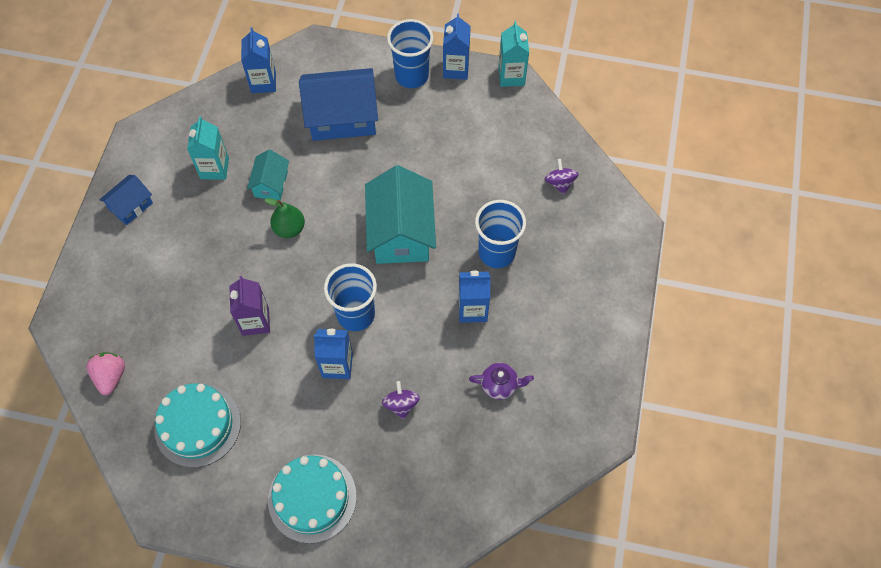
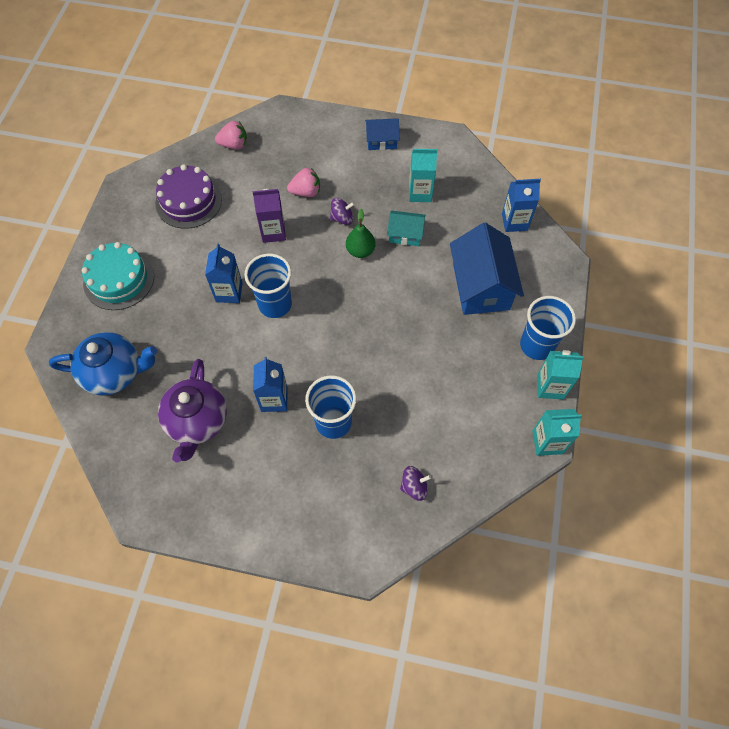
camera: 90 degrees right, 0 degrees up
(131, 206) = (381, 141): blue house -> blue house turned 45 degrees counterclockwise
(197, 425) = (188, 201): turquoise cake -> purple cake
(199, 287) = (306, 192): none -> pink strawberry
(401, 232) = (356, 338): turquoise house -> none
(401, 404) = (188, 341): purple spinning top -> purple spinning top (342, 218)
(441, 484) = (114, 372): none -> blue teapot
(456, 69) = (550, 387): blue carton -> turquoise carton
(500, 385) = (197, 422): purple teapot -> purple teapot, size x1.93

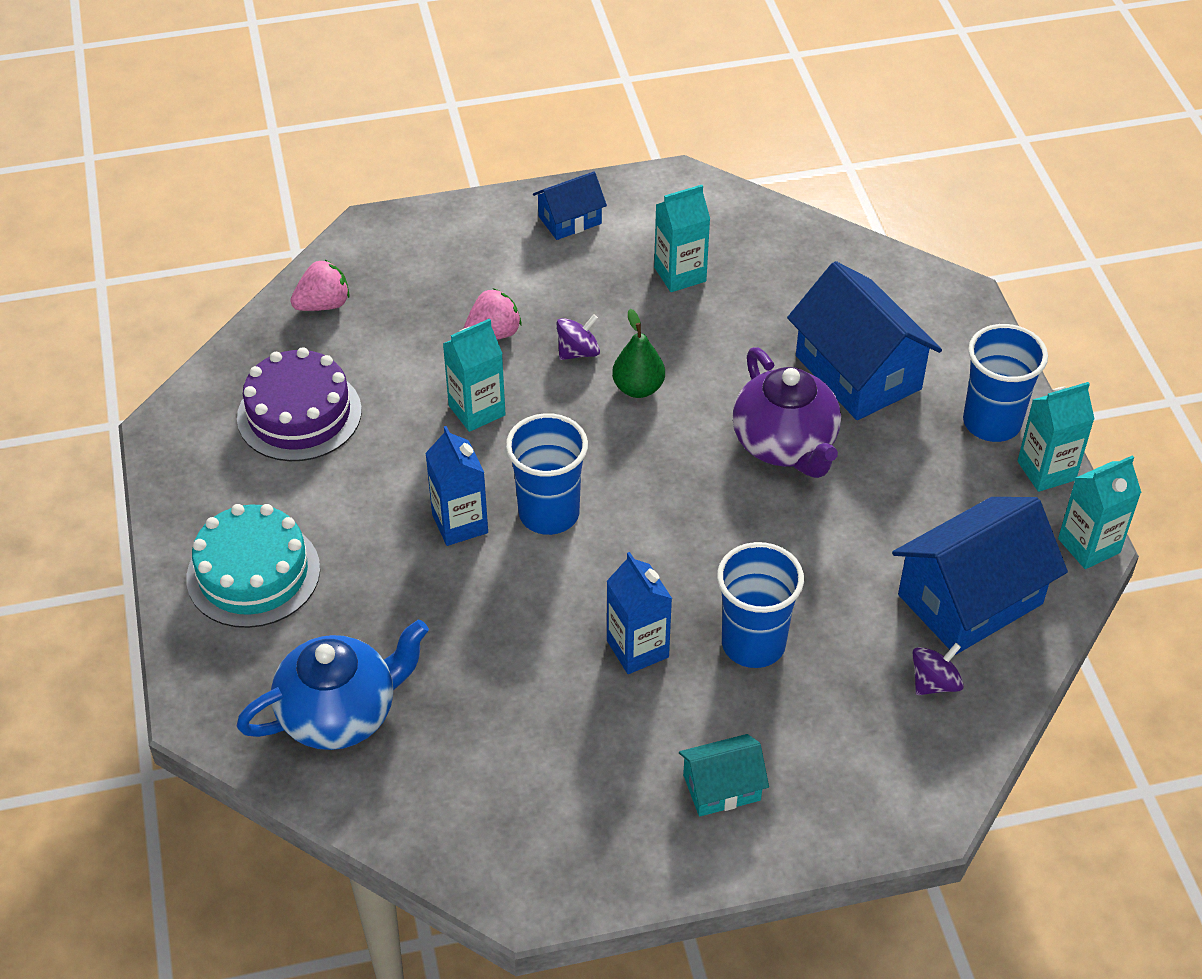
camera: 25 degrees left, 15 degrees down
(197, 422) = (531, 730): purple teapot -> purple teapot (785, 445)
(273, 232) = (477, 410): purple carton -> turquoise carton
(405, 234) = (695, 341): turquoise house -> turquoise house (721, 787)
(462, 446) = (970, 599): none -> blue house
(514, 222) = (852, 266): blue carton -> none

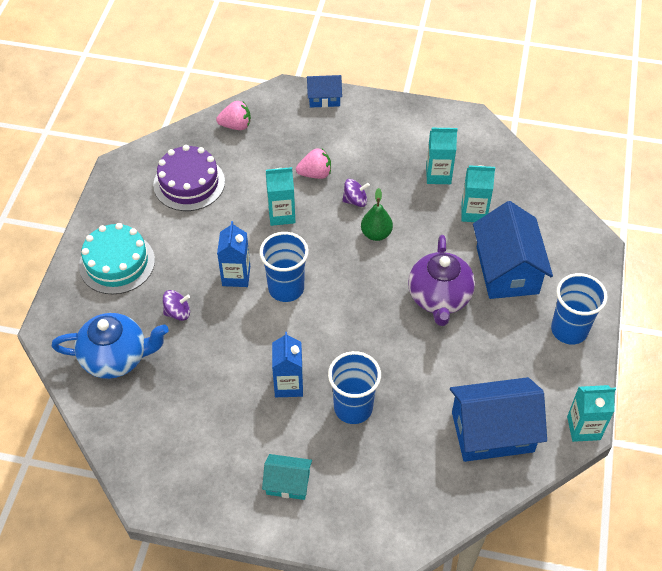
camera: 25 degrees right, 5 degrees up
(570, 220) = (395, 121): blue house -> blue house (324, 98)
(934, 683) = (442, 473): purple spinning top -> purple spinning top (178, 312)
(1046, 471) = (585, 372): turquoise carton -> turquoise carton (473, 212)

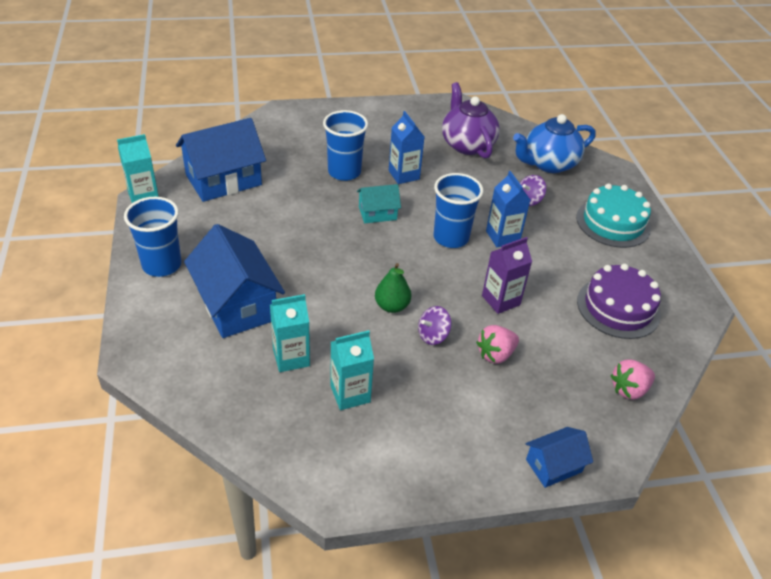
camera: 155 degrees right, 10 degrees down
(281, 215) = (501, 300): turquoise carton -> purple carton
(288, 483) = (370, 126): turquoise house -> turquoise house (377, 213)
(439, 298) = (301, 263): purple teapot -> purple teapot (467, 144)

